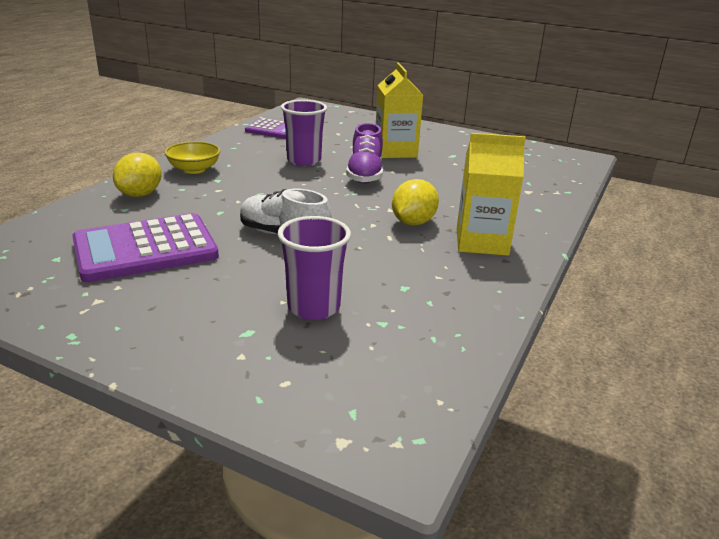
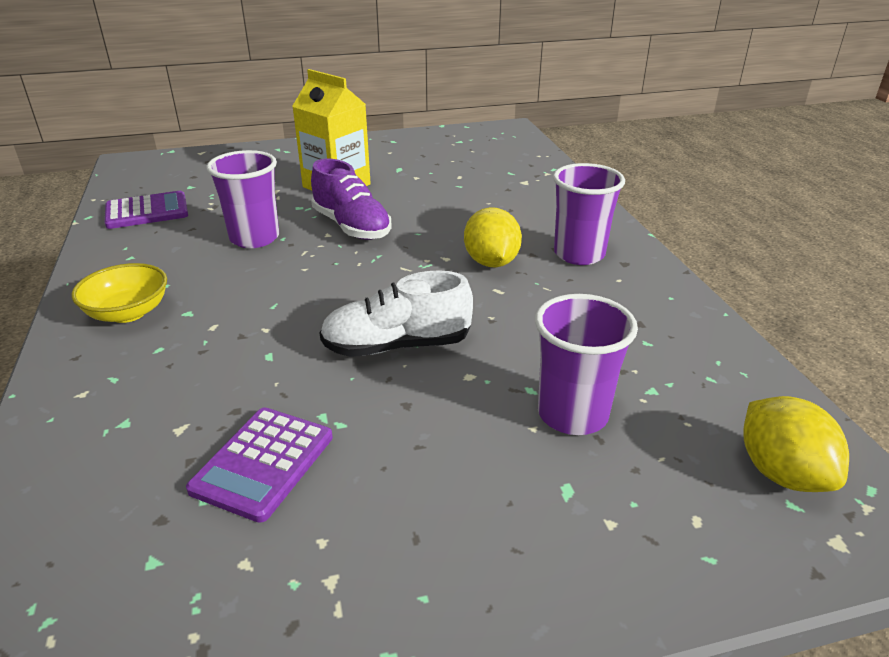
camera: 40 degrees left, 5 degrees up
(140, 194) = (110, 388): yellow lemon -> yellow lemon (781, 473)
(145, 249) = (263, 463): purple calculator -> purple calculator, size x0.60
(481, 242) = (579, 254): yellow carton -> purple cup

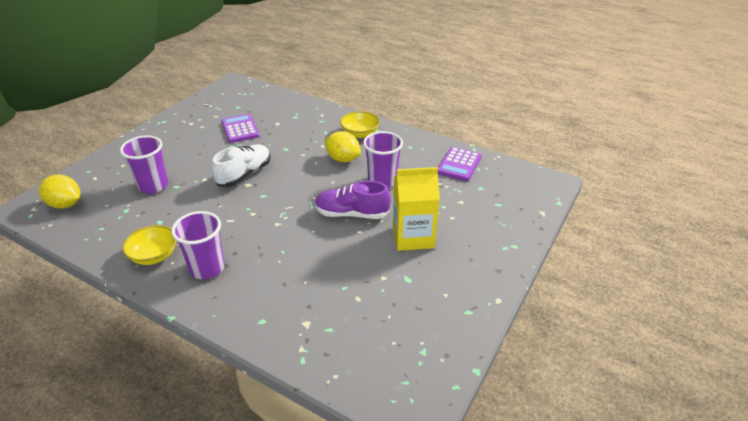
camera: 135 degrees right, 5 degrees up
(491, 262) = (250, 234): yellow lemon -> yellow lemon (343, 159)
(639, 296) = (154, 255): none -> yellow bowl

